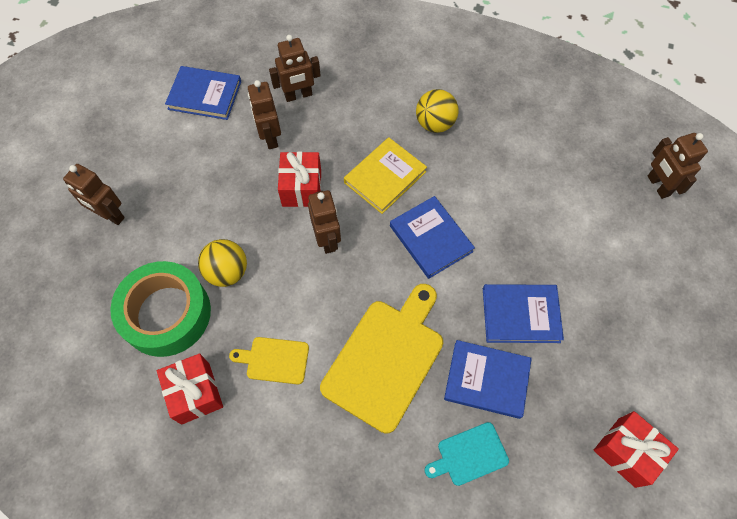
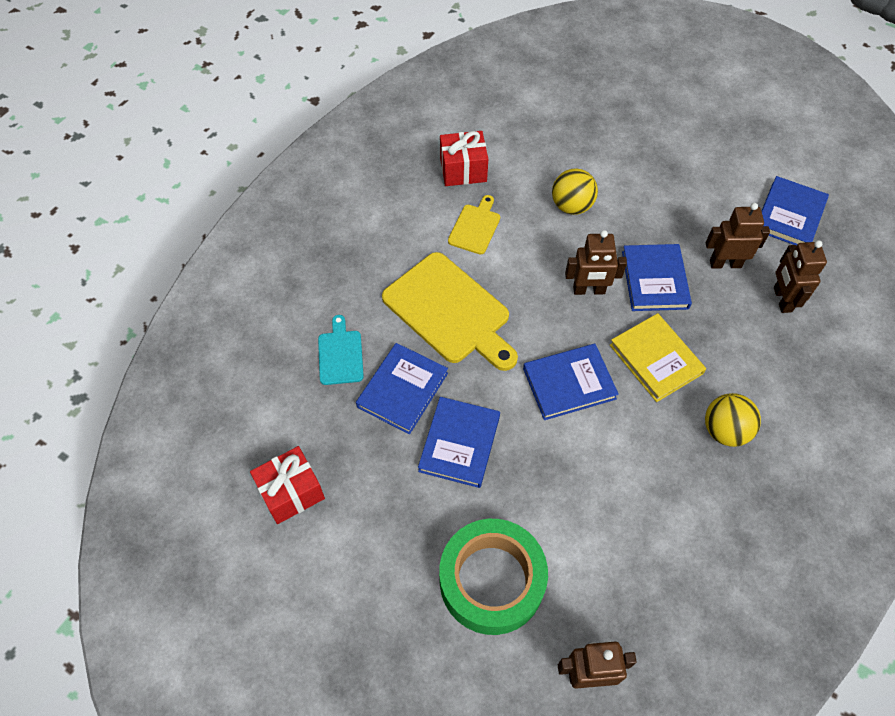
camera: 105 degrees right, 5 degrees down
(110, 215) = (651, 129): brown robot -> none
(166, 314) = (541, 159): green tape -> green tape (491, 580)
(301, 188) = (655, 280): red gift -> blue book

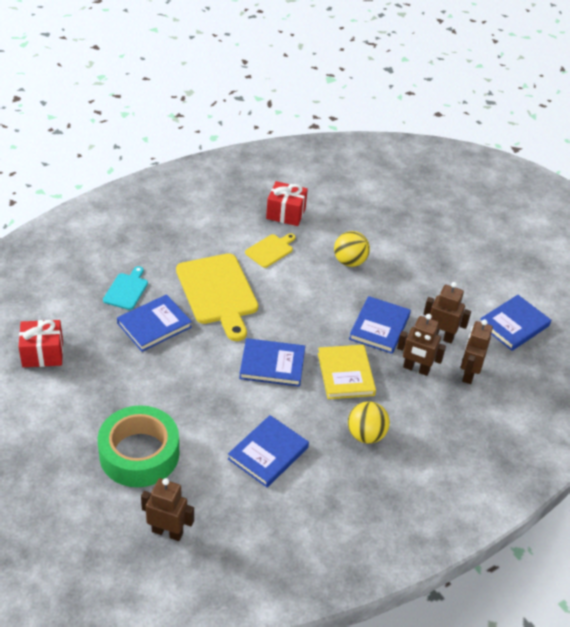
camera: 20 degrees right, 15 degrees down
(459, 443) = (171, 370): blue book -> blue book (268, 453)
(589, 290) = (326, 316): brown robot -> brown robot (416, 369)

